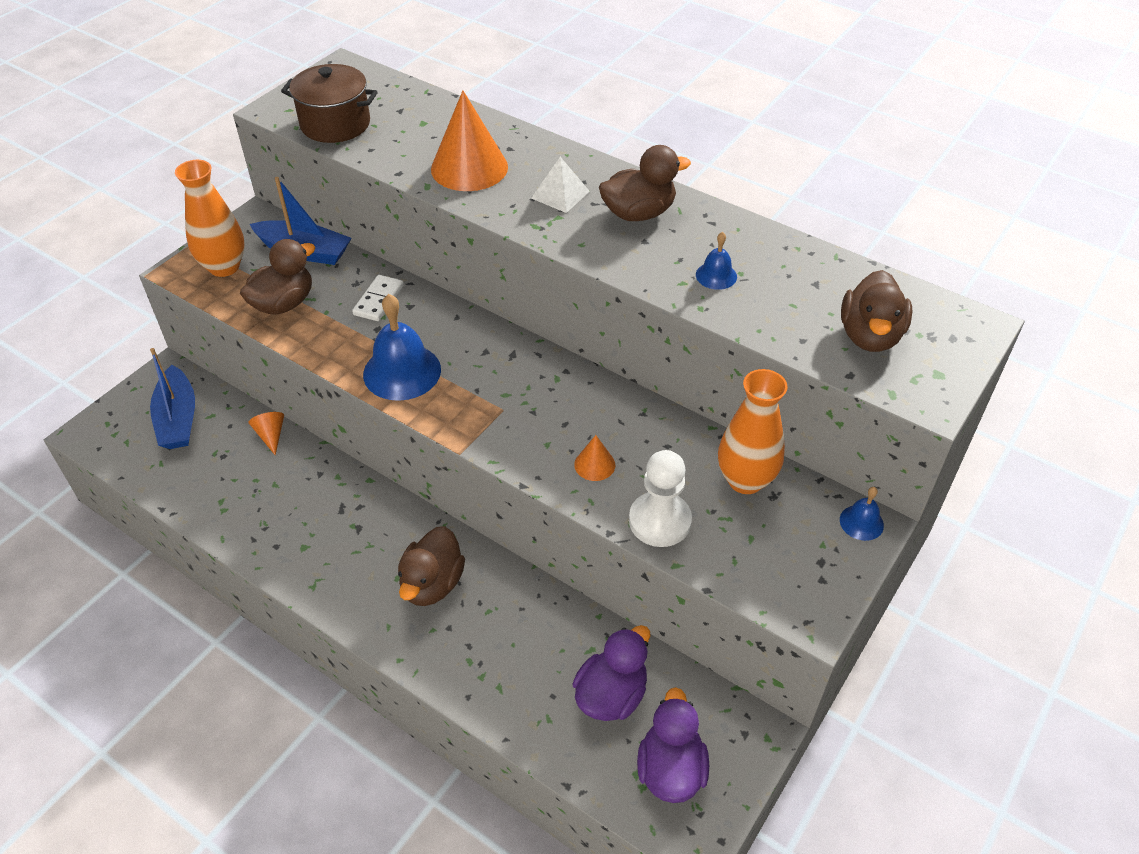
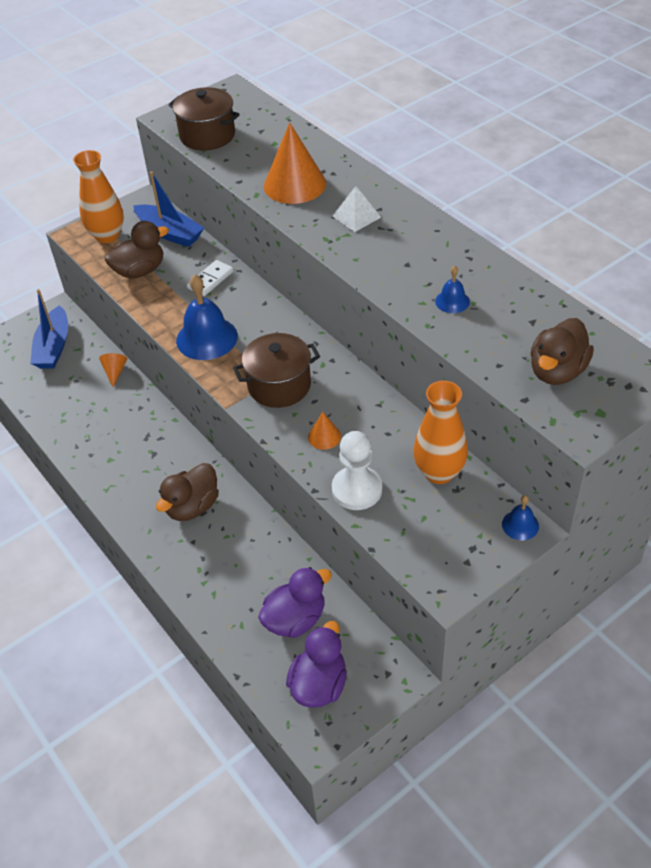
camera: 20 degrees right, 0 degrees up
(515, 413) = (279, 385): none -> brown pot
(638, 213) = (412, 241): brown duck -> none

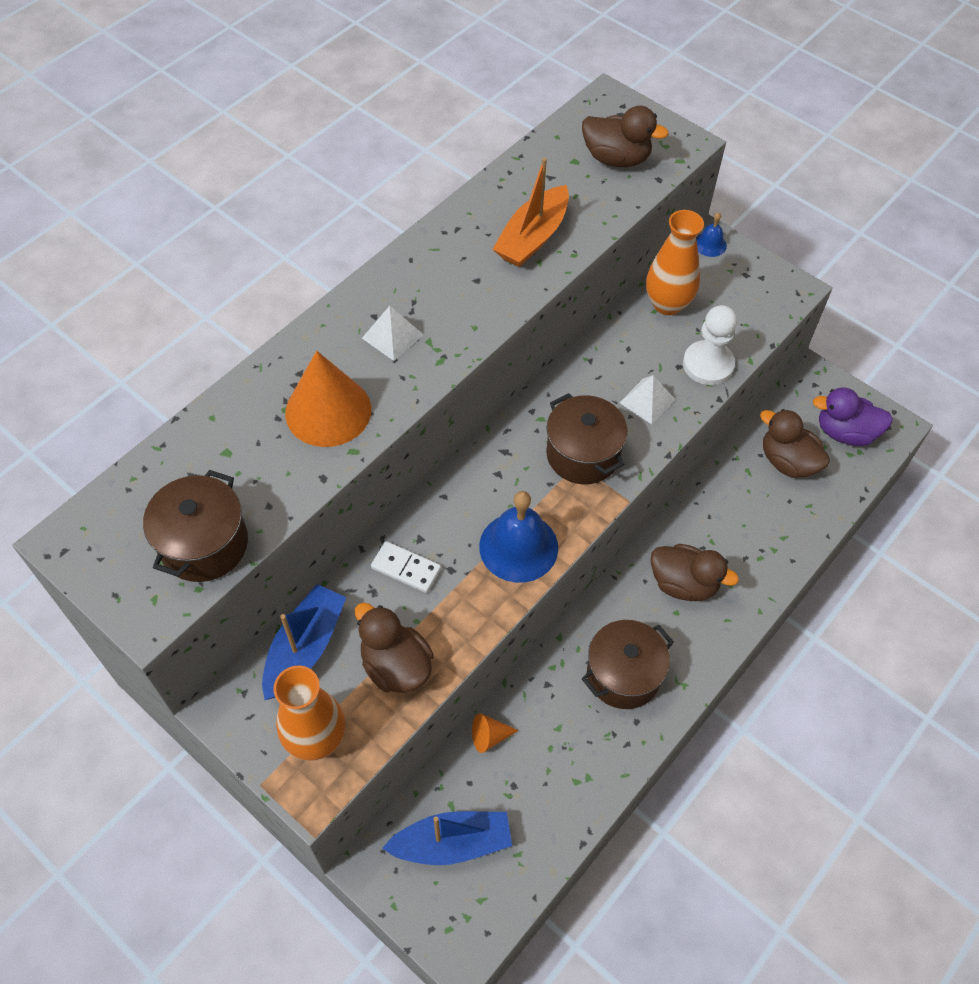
camera: 105 degrees left, 10 degrees up
(129, 453) = (623, 675): none -> brown pot
(295, 619) = (787, 461): purple duck -> brown duck
(324, 436) = (647, 401): orange cone -> white pyramid
(452, 301) = (532, 238): blue bell -> orange boat

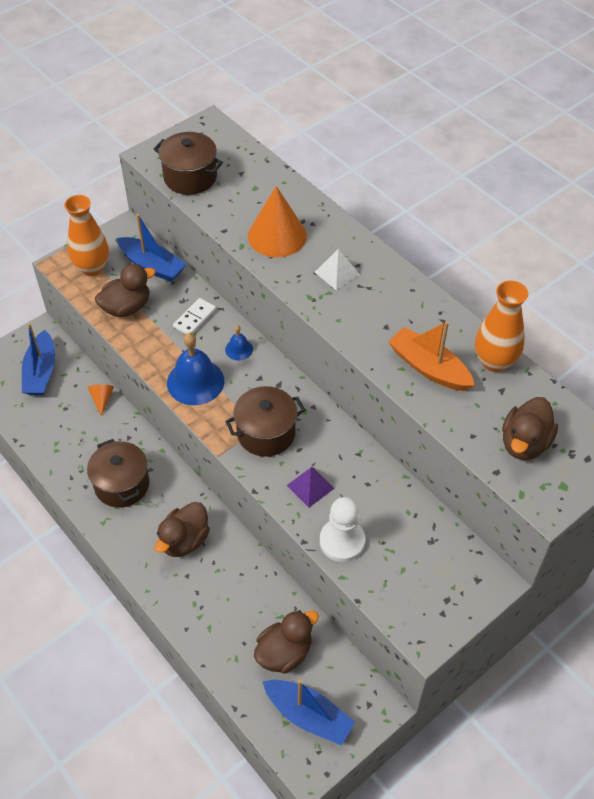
camera: 100 degrees right, 5 degrees down
(647, 401) = (310, 486): white pyramid -> purple pyramid
(667, 304) = (415, 524): orange vase -> orange vase (494, 361)
(710, 244) = (488, 577): blue bell -> blue bell (239, 349)
(845, 432) = (308, 716): purple duck -> blue boat

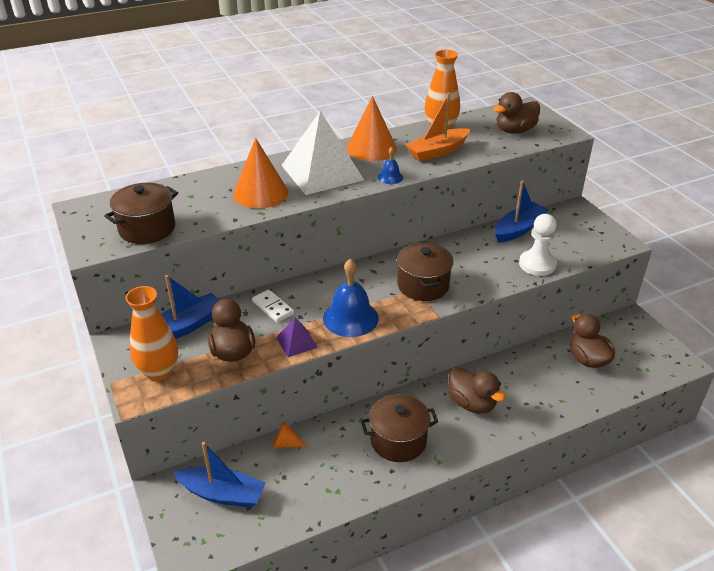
camera: 75 degrees left, 15 degrees down
(239, 349) = (324, 286): blue bell -> blue bell (390, 177)
(308, 716) = (641, 355): blue boat -> blue boat (518, 229)
(310, 486) = (483, 271): purple pyramid -> purple pyramid (296, 342)
(337, 273) = (322, 172): white pyramid -> white pyramid, size x2.23
(409, 304) = (371, 148): none -> orange cone
(524, 443) = (515, 131): brown duck -> brown duck turned 105 degrees clockwise

